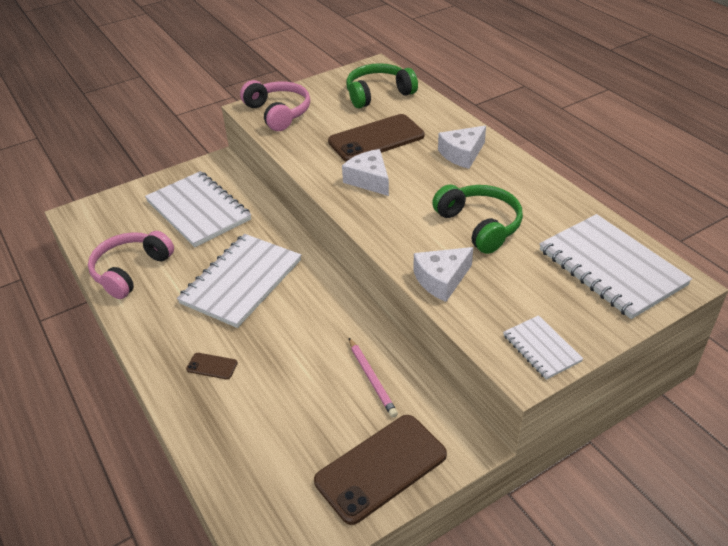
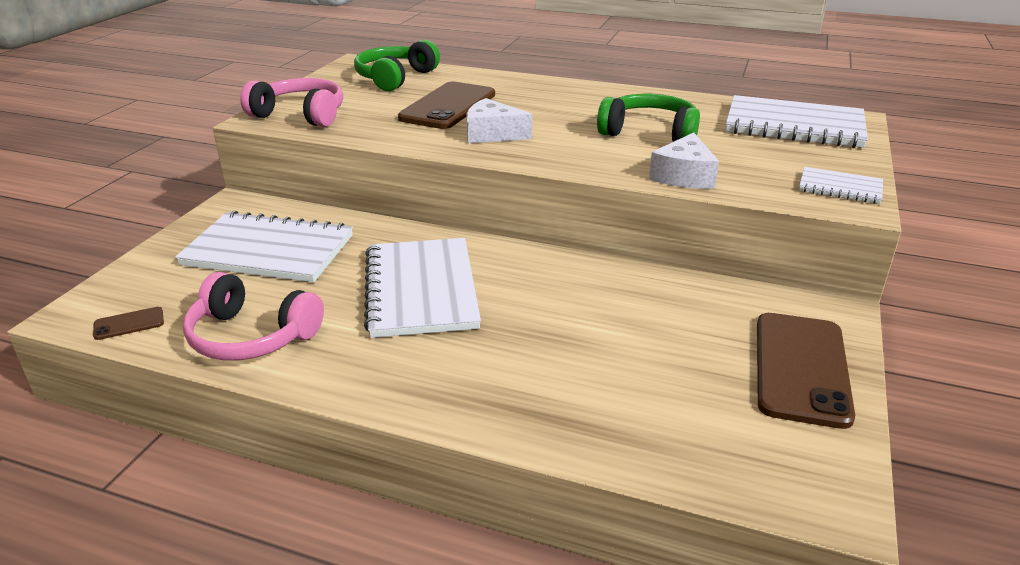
camera: 40 degrees left, 10 degrees down
(131, 271) = (251, 336): pink headphones -> pink headphones turned 60 degrees counterclockwise
(212, 366) = (500, 375): brown phone -> brown phone (129, 324)
(372, 379) = (682, 307): pink pencil -> none
(462, 154) = (551, 95): white cheese -> none

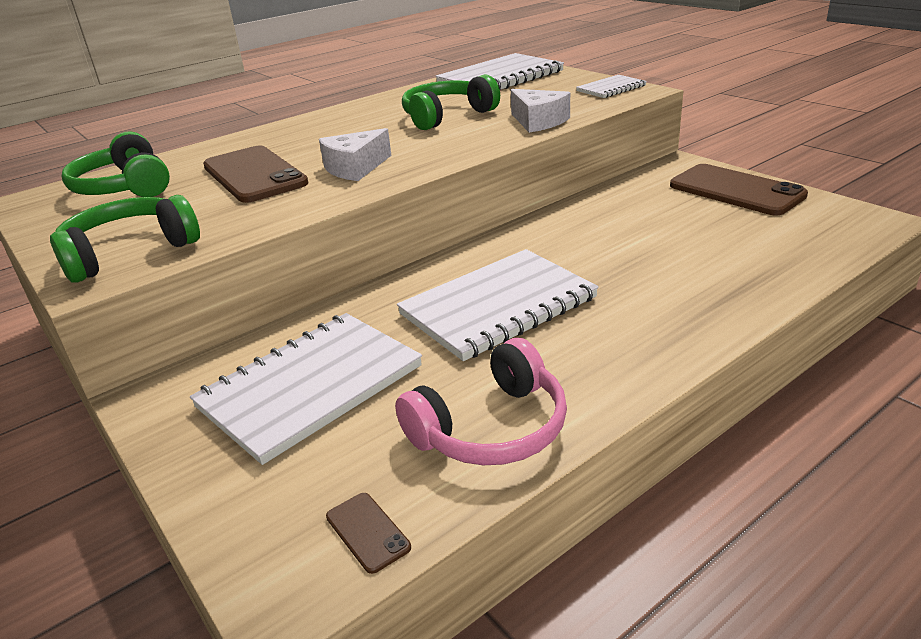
camera: 55 degrees left, 0 degrees up
(129, 324) = (367, 532): brown phone -> brown phone turned 45 degrees counterclockwise
(300, 115) = (129, 252): pink headphones -> green headphones
(421, 290) = (498, 306): white notebook -> white notebook turned 60 degrees counterclockwise

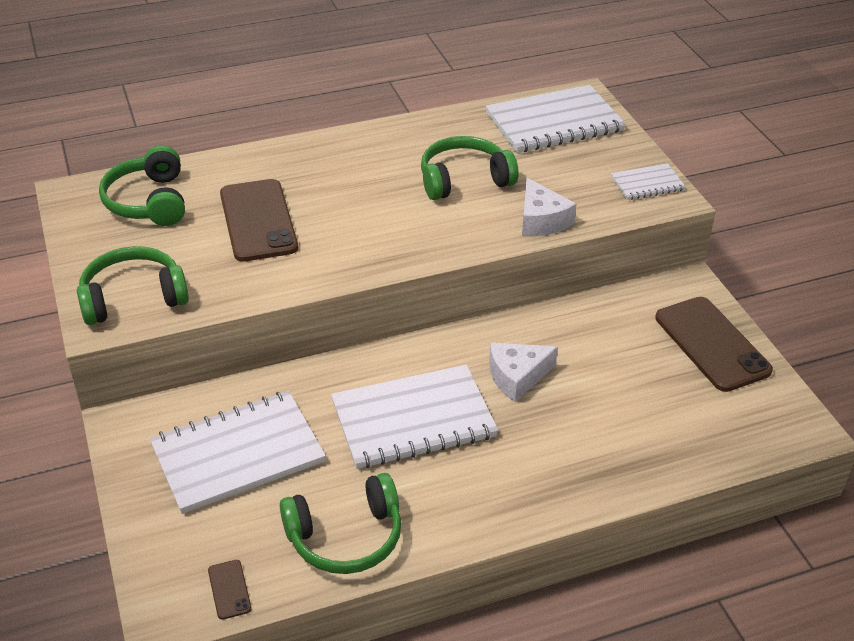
camera: 15 degrees right, 10 degrees up
(355, 168) = (345, 240): white cheese -> white cheese (517, 377)
(491, 428) = (346, 537): pink headphones -> green headphones

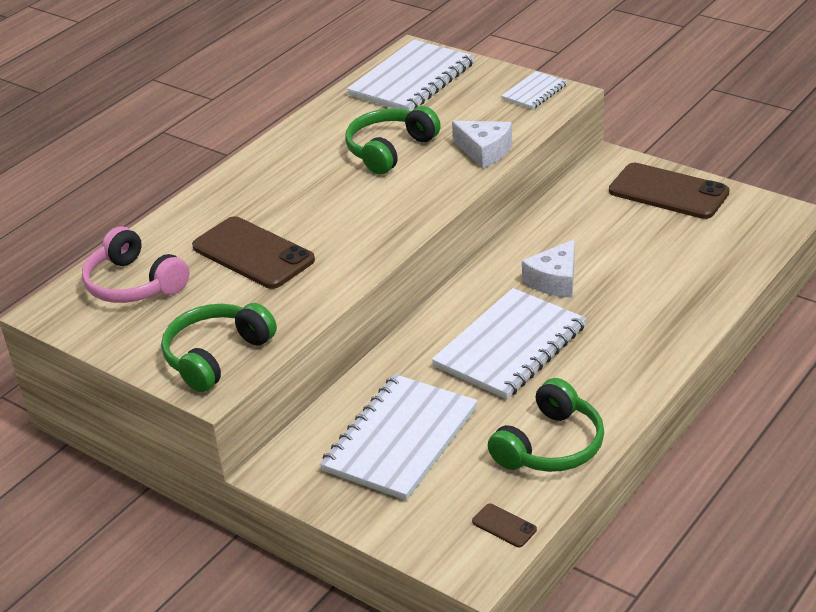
camera: 30 degrees left, 5 degrees down
(149, 201) = (134, 284): green headphones -> pink headphones

